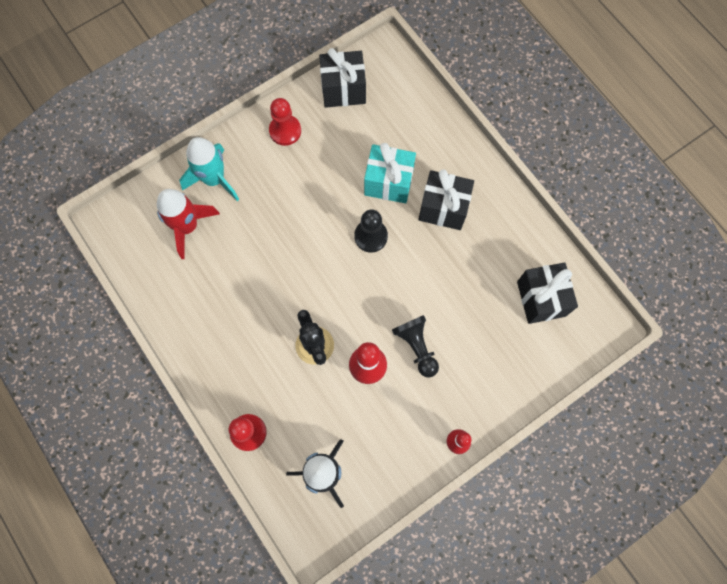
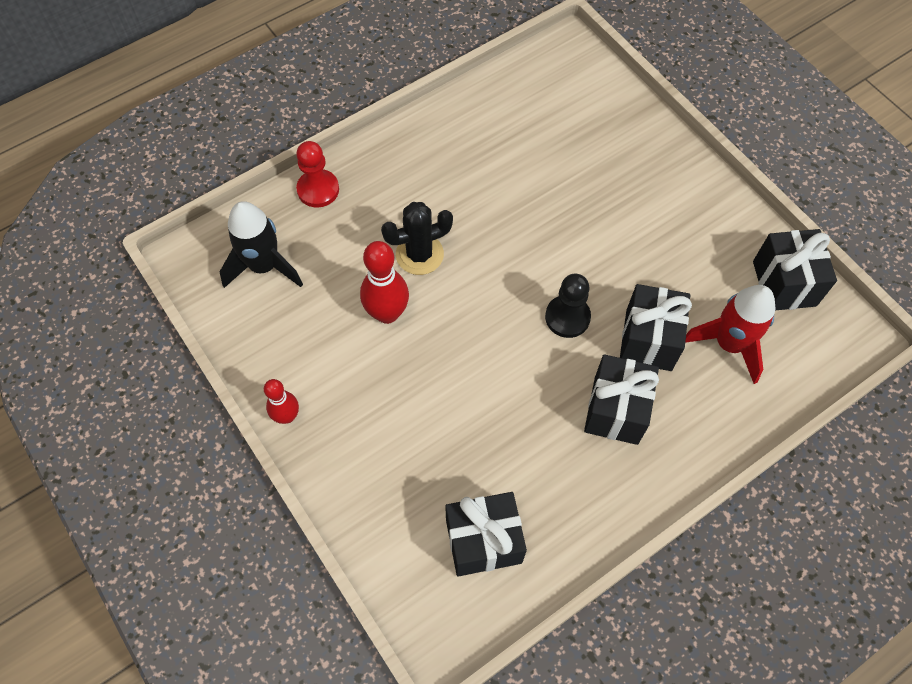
camera: 90 degrees right, 10 degrees down
(187, 226) = (568, 120): red rocket -> red rocket (729, 344)
(214, 179) = (632, 143): turquoise rocket -> none
(285, 131) = (710, 216): red pawn -> none
(388, 182) = (648, 340): turquoise gift -> black gift
(416, 347) = (415, 371): black pawn -> none

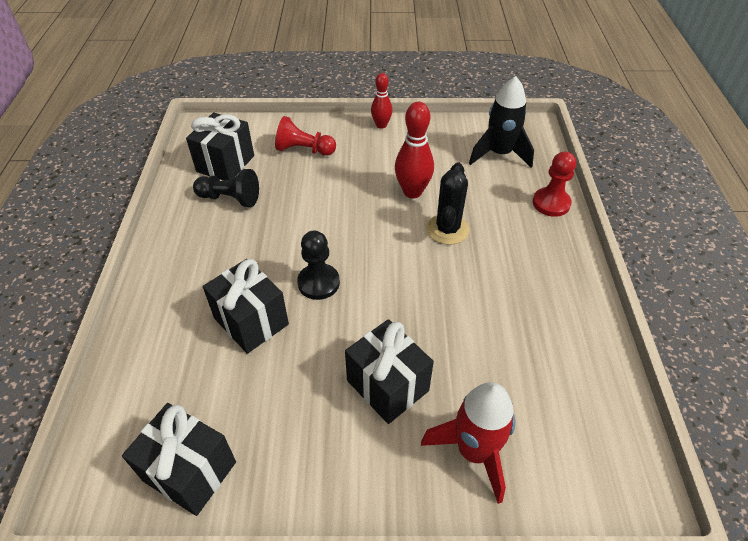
camera: 125 degrees right, 15 degrees down
(395, 470) = (304, 150): none -> red pawn
(532, 484) = (230, 199): none -> black pawn
(616, 410) = (225, 266): black gift -> black gift (387, 385)
(729, 344) = (190, 375): red rocket -> red rocket (474, 451)

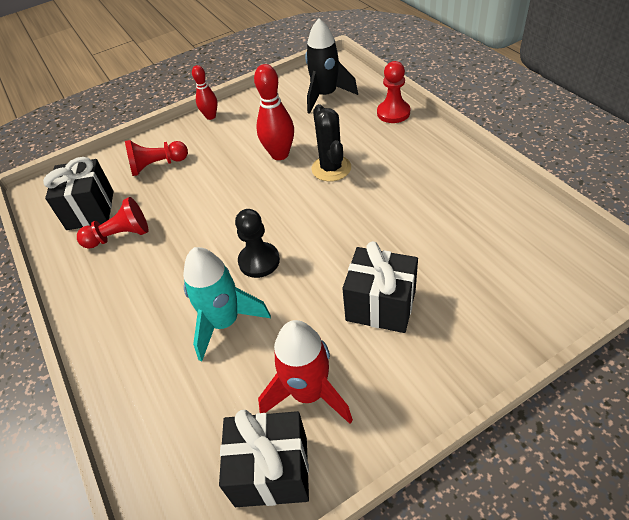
camera: 25 degrees left, 0 degrees up
(230, 199) = (120, 236): black pawn -> red pawn
(251, 321) = (225, 322): black gift -> turquoise rocket
(474, 451) = (483, 313): red rocket -> red rocket (309, 393)

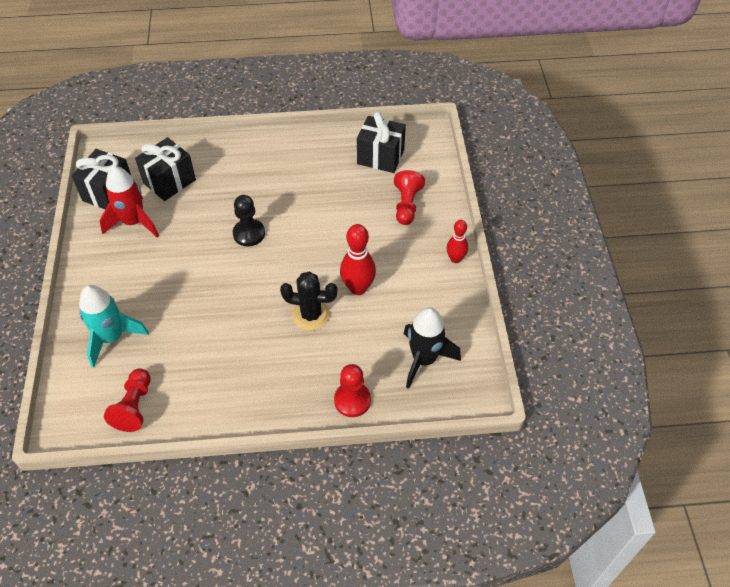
camera: 110 degrees right, 5 degrees up
(120, 236) = (337, 168): red pawn -> red pawn (134, 406)
(225, 322) = (214, 201): turquoise rocket -> turquoise rocket (112, 338)
(380, 306) = (157, 281): black gift -> black gift (169, 181)

